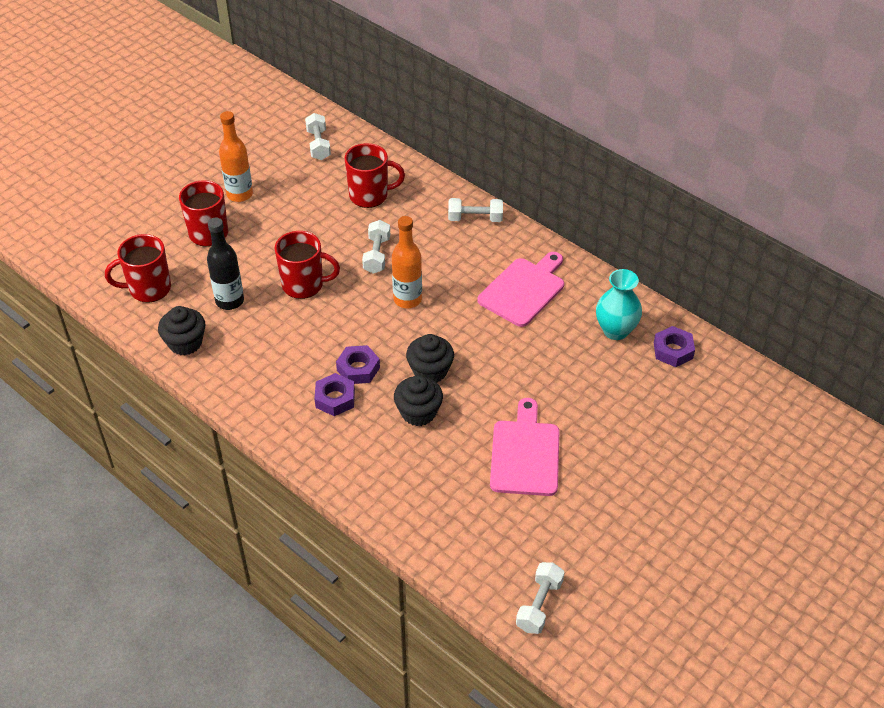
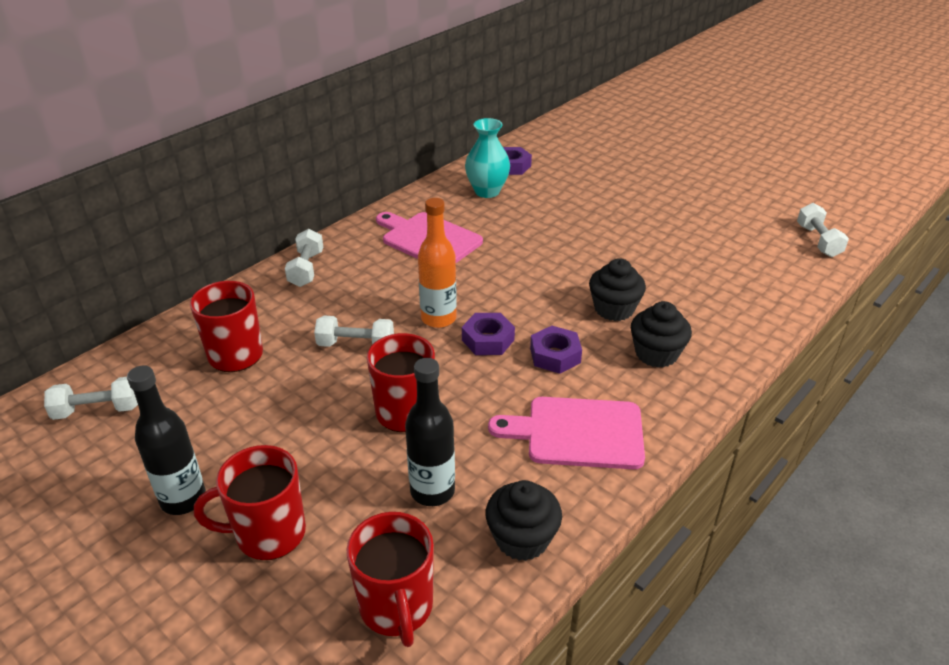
camera: 90 degrees left, 10 degrees down
(239, 194) = (183, 499): orange bottle -> black bottle
(335, 399) = (606, 373): purple nut -> purple nut (488, 340)
(430, 371) = (552, 301): black cupcake -> black cupcake (656, 354)
(525, 454) = (652, 244): pink cutting board -> pink cutting board (578, 433)
(539, 605) = (818, 241): white dumbbell -> white dumbbell turned 60 degrees clockwise

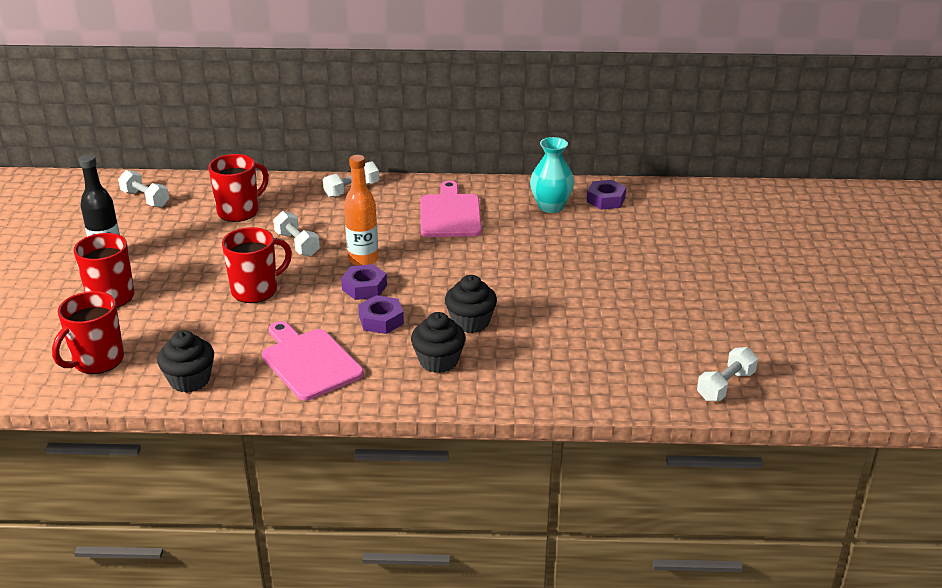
camera: 50 degrees right, 5 degrees down
(432, 491) = (196, 332): black bottle -> none

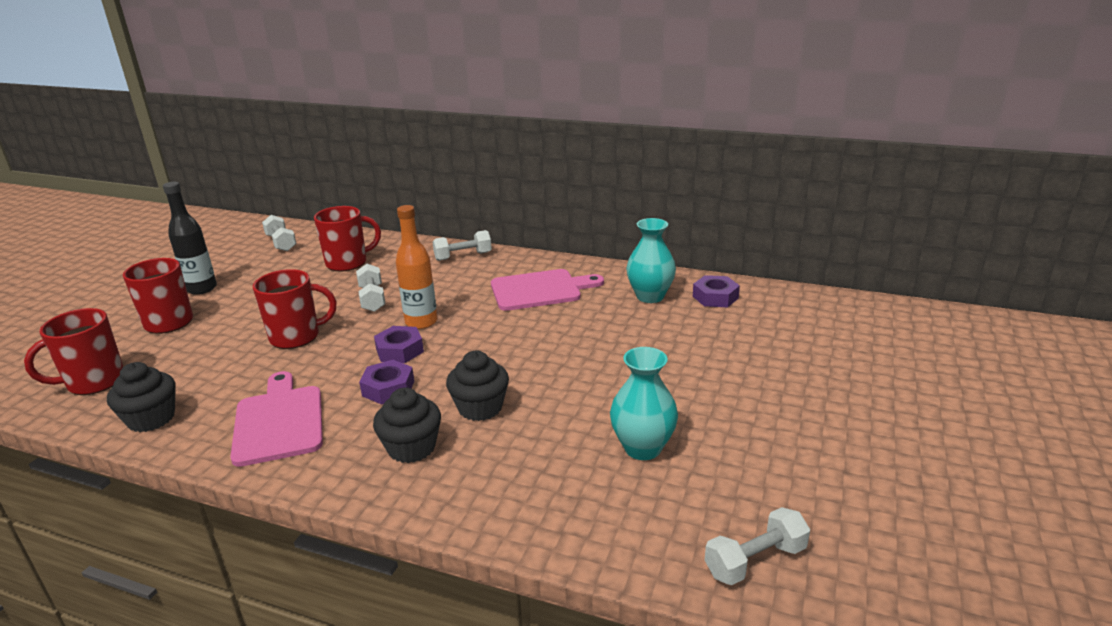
camera: 20 degrees right, 5 degrees down
(450, 214) = (540, 290): pink cutting board -> pink cutting board turned 60 degrees clockwise
(614, 329) = (642, 448): none -> turquoise vase

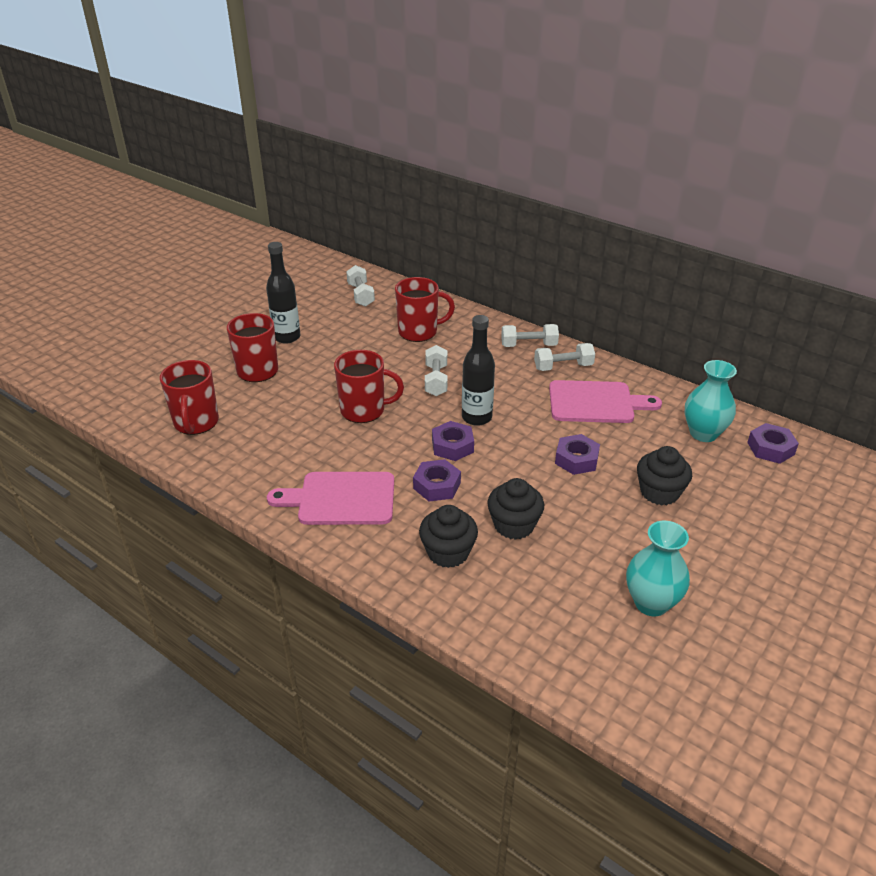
camera: 15 degrees right, 10 degrees up
(94, 382) = (196, 423): red mug -> red mug turned 75 degrees counterclockwise
(151, 418) = (240, 471): black cupcake -> black cupcake (659, 492)
(279, 421) = (341, 499): pink cutting board -> pink cutting board turned 90 degrees counterclockwise
(421, 322) = (476, 417): orange bottle -> black bottle
(532, 339) = (576, 459): none -> purple nut
(755, 561) = (721, 739): white dumbbell -> white dumbbell (563, 367)

